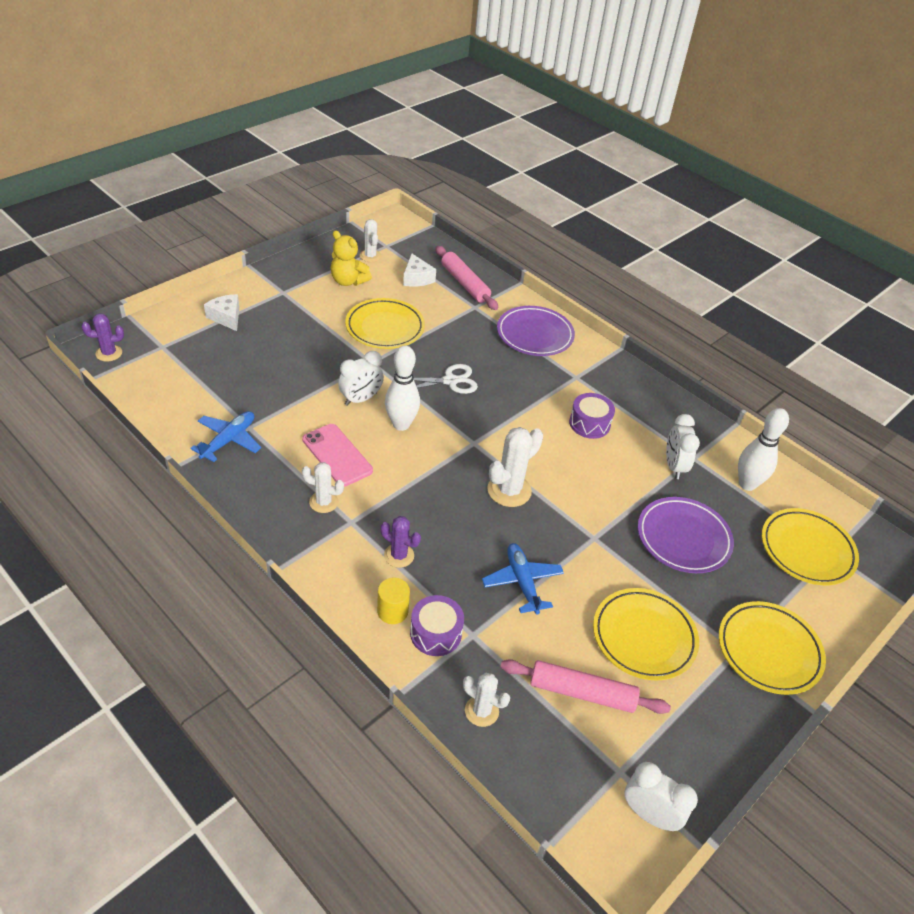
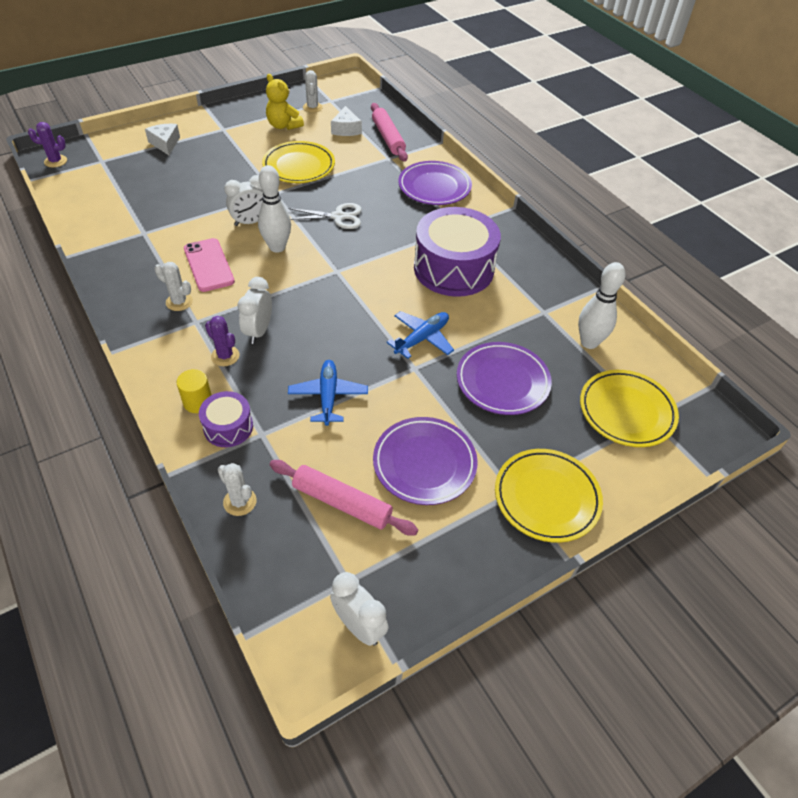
camera: 15 degrees right, 5 degrees up
(229, 440) = (121, 241): blue plane -> blue plane (422, 338)
(509, 490) = (351, 315): white cactus -> none
(589, 423) = (453, 268): purple drum -> purple drum, size x2.03
(644, 637) = (424, 463): yellow plate -> purple plate
(674, 466) = (521, 316): white clock -> white clock (258, 331)

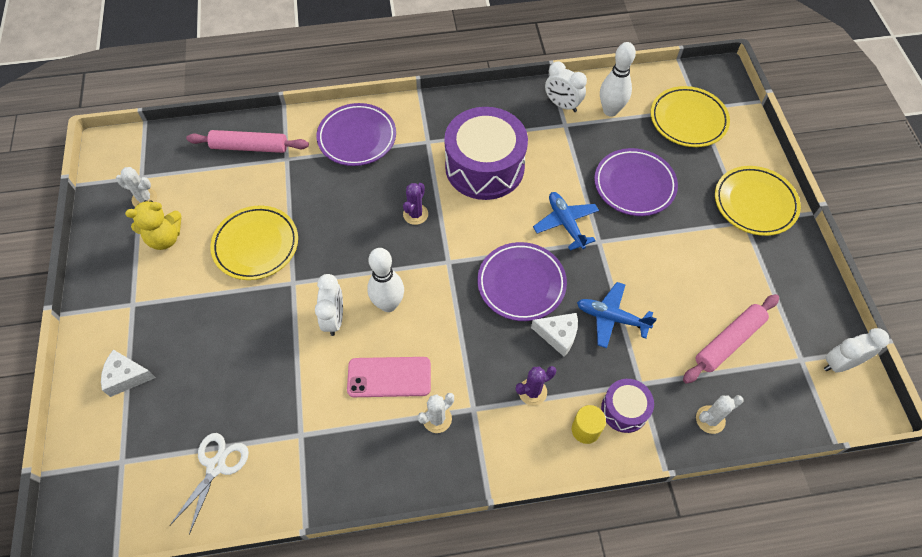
camera: 65 degrees left, 10 degrees up
(55, 161) = (89, 522): purple cactus -> purple cactus (415, 214)
(258, 331) = (509, 353): white clock -> white clock (562, 105)
(338, 216) = (364, 234): white scissors -> white scissors (216, 466)
(346, 129) = (210, 180): white cheese -> white cheese (558, 335)
(424, 463) = (704, 270): purple plate -> purple plate (521, 284)

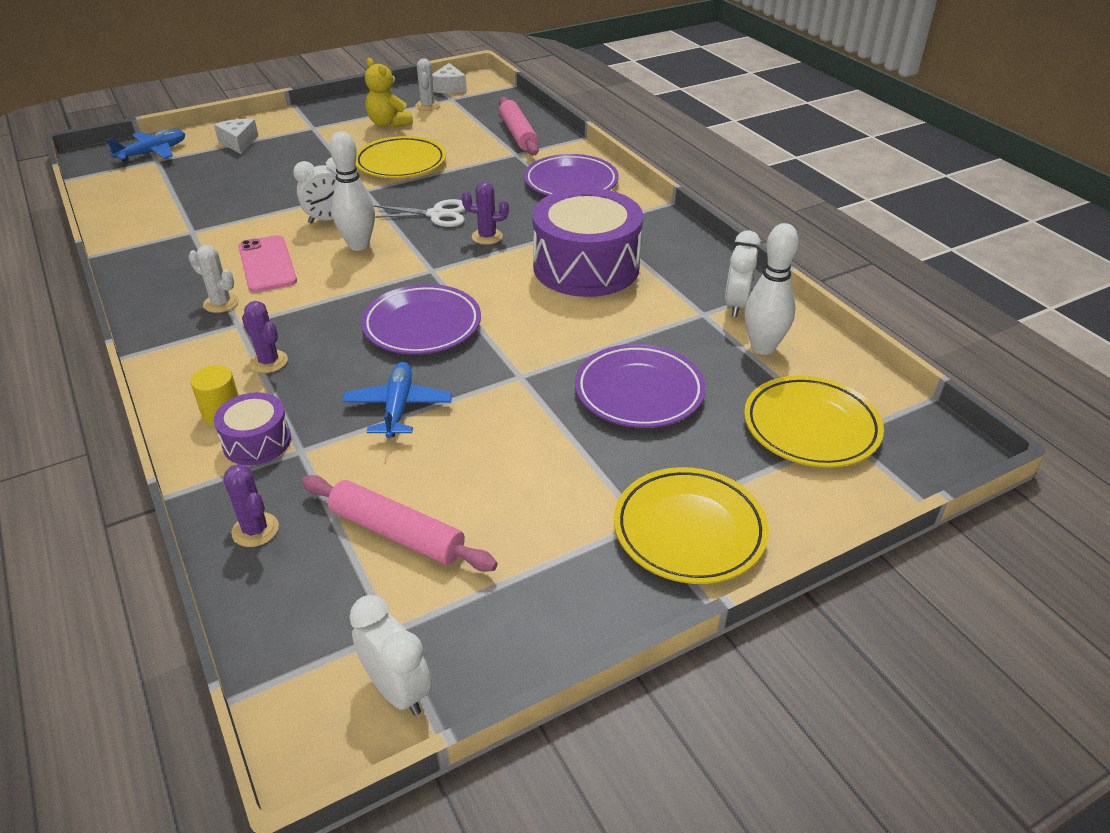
camera: 70 degrees right, 20 degrees down
(216, 466) = (155, 199): white scissors -> white scissors (437, 214)
(558, 335) = (355, 367): white cheese -> white cheese (449, 87)
(565, 223) = (534, 343): blue plane -> blue plane (153, 152)
(710, 419) = (255, 530): white cactus -> purple cactus

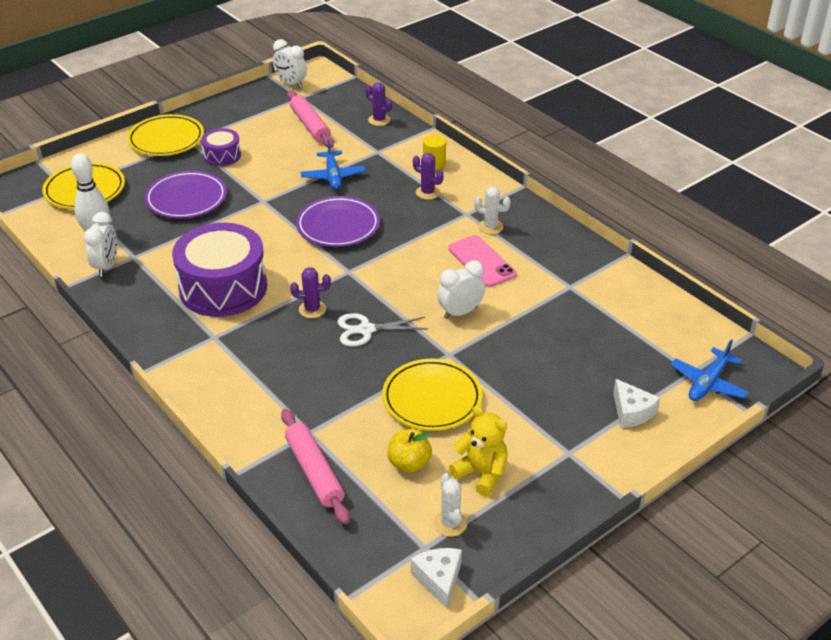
camera: 170 degrees right, 0 degrees up
(257, 442) = (404, 152): purple drum -> purple drum (222, 156)
(358, 245) = (419, 288): white bowling pin -> none
(397, 533) = (310, 125): pink rolling pin -> pink rolling pin turned 45 degrees clockwise
(441, 132) = (409, 463): none -> yellow apple
(571, 182) = (242, 390): purple plate -> none

